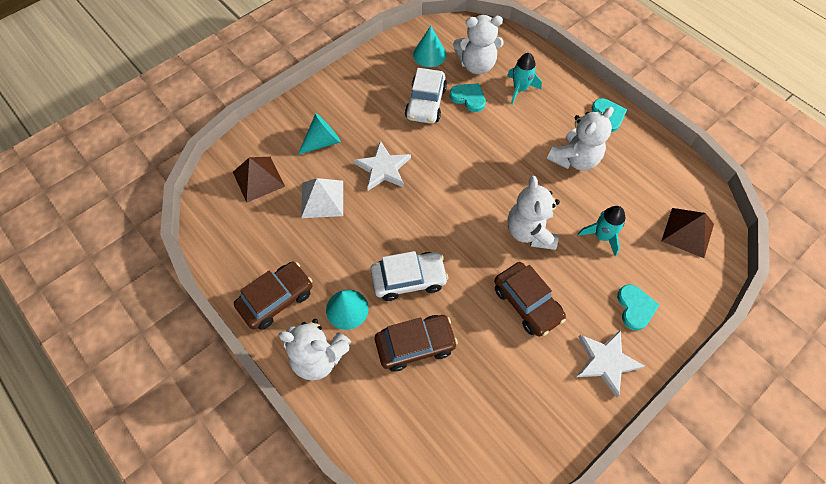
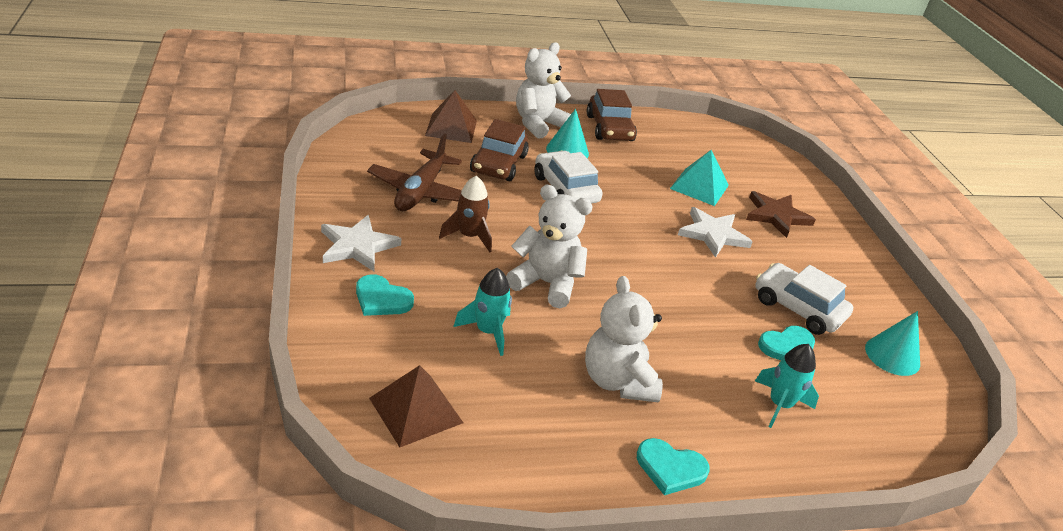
camera: 115 degrees right, 25 degrees down
(258, 179) = (750, 167): brown pyramid -> brown pyramid (451, 128)
(322, 142) = (776, 216): turquoise cone -> brown star
(322, 199) = (699, 186): white pyramid -> turquoise pyramid
(408, 279) = (565, 189): white car -> white car turned 135 degrees clockwise
(476, 65) = (851, 388): white teddy bear -> none
(507, 371) = (421, 192): none -> brown plane
(527, 303) = (469, 236): brown car -> brown rocket

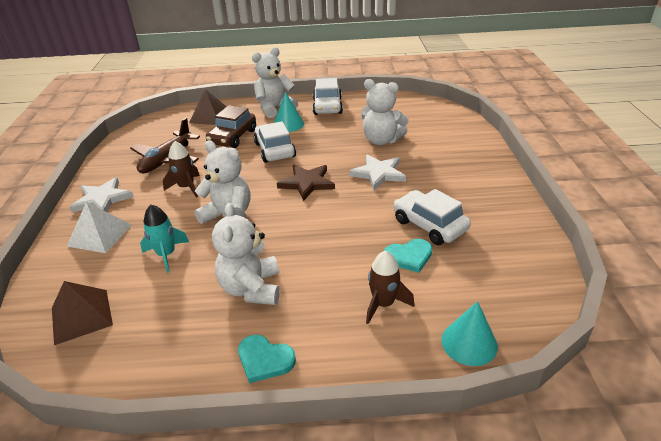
camera: 15 degrees right, 0 degrees up
(382, 299) = (100, 235): turquoise heart -> white pyramid
(609, 128) = (327, 106): brown car -> white car
(699, 186) = (381, 140): turquoise pyramid -> white teddy bear
(776, 216) = (437, 156): brown star -> brown star (307, 183)
(779, 405) = (383, 304): turquoise rocket -> brown rocket
(892, 356) = (502, 259): turquoise cone -> turquoise cone (469, 343)

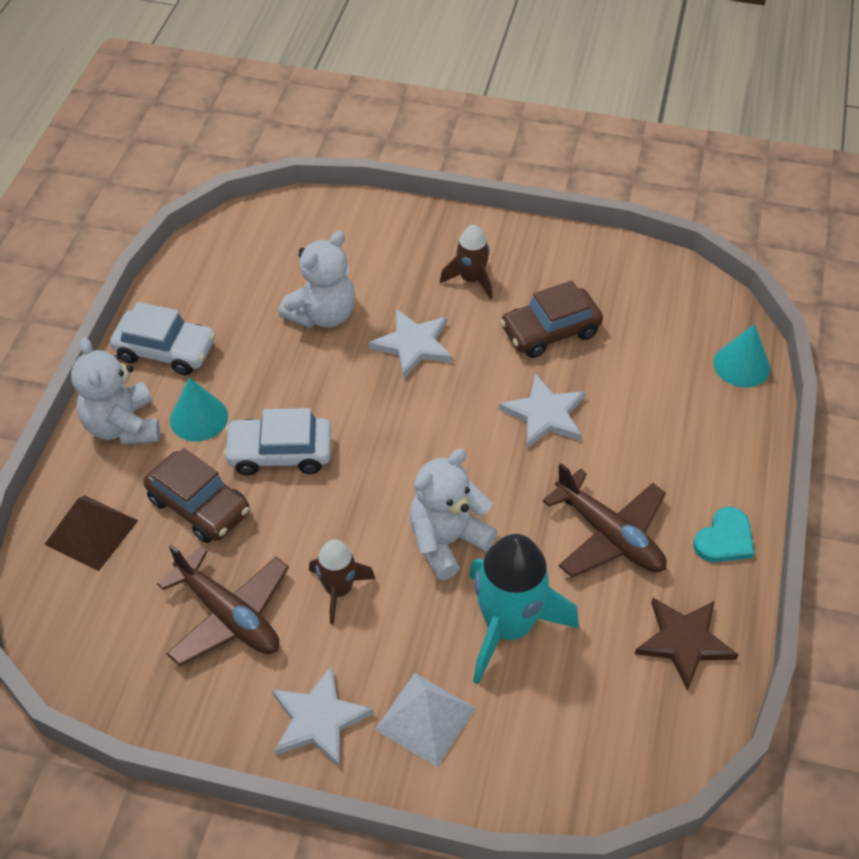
camera: 75 degrees left, 15 degrees up
(81, 316) = (605, 732): brown pyramid -> none
(166, 255) = (508, 626): turquoise rocket -> turquoise rocket, size x1.78
(251, 289) = (609, 535): white teddy bear -> brown plane
(307, 183) = (400, 431): brown star -> brown star (684, 642)
(349, 237) = (545, 414): none -> white star
(383, 304) = (671, 415): brown rocket -> brown rocket (471, 279)
(409, 257) = (601, 369): turquoise heart -> none
(429, 225) = (550, 331): white car -> brown car

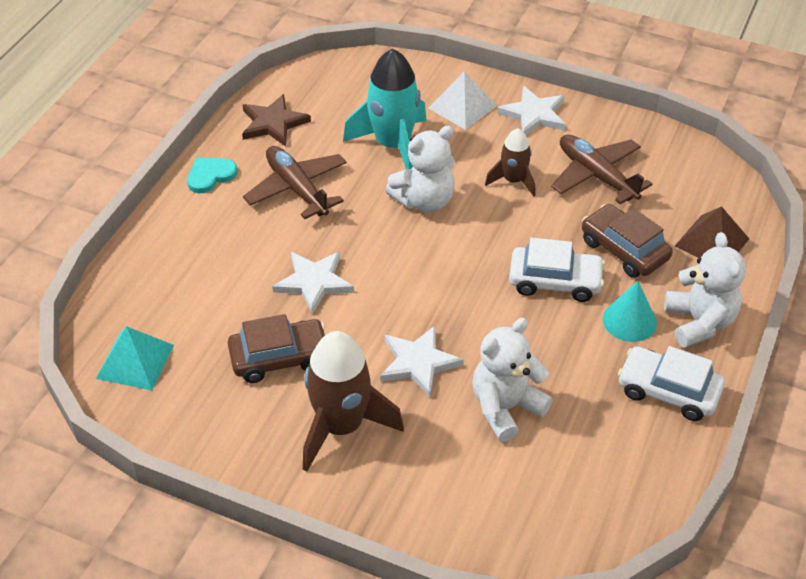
camera: 170 degrees left, 5 degrees down
(471, 279) = (341, 427): brown rocket -> brown rocket, size x1.78
(686, 310) = (135, 361): none -> turquoise pyramid
(741, 365) = (115, 301): turquoise cone -> none

